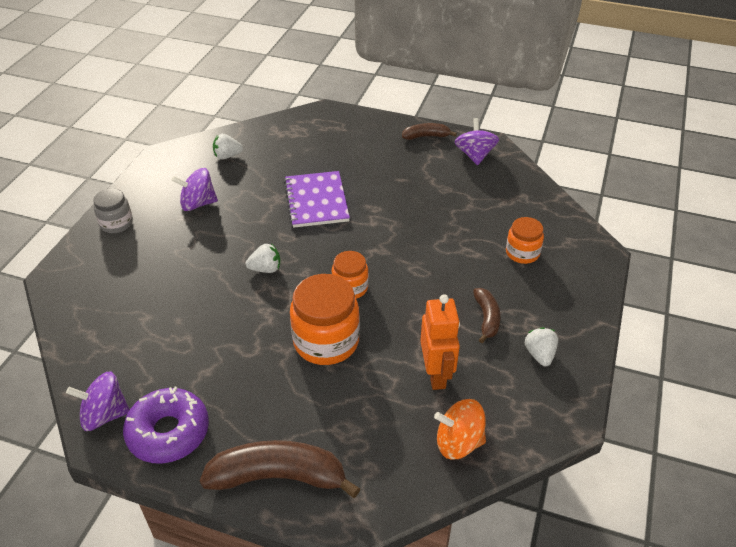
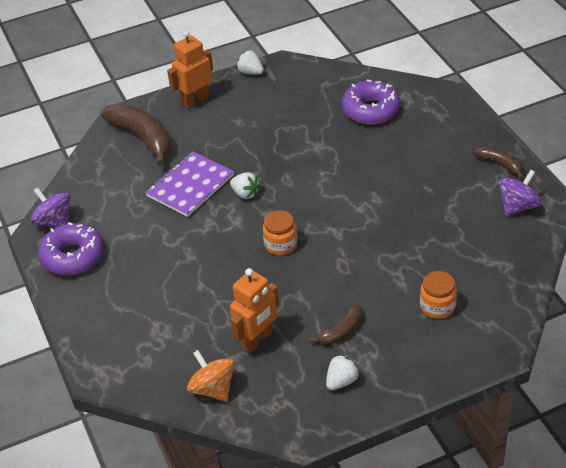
camera: 50 degrees right, 0 degrees up
(116, 223) = (195, 100): grey jar -> orange robot
(198, 203) = (261, 117): purple spinning top -> none
(227, 156) = (325, 91): white strawberry -> white strawberry (250, 72)
(279, 477) = (95, 325): brown banana -> brown banana (143, 139)
(282, 150) = (370, 110): none -> purple donut
(316, 201) = (342, 166): purple notebook -> purple notebook (190, 186)
(326, 341) = (219, 268): orange jar -> none

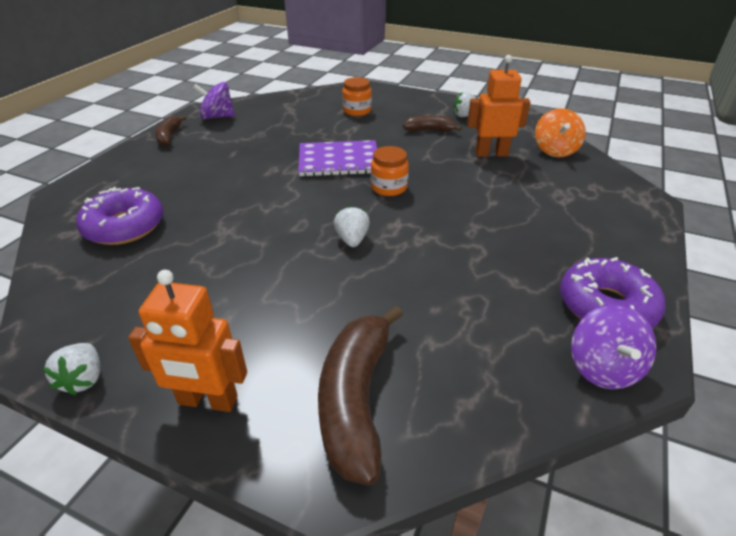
camera: 135 degrees left, 5 degrees down
(190, 186) = (388, 285): purple notebook -> purple notebook (339, 160)

